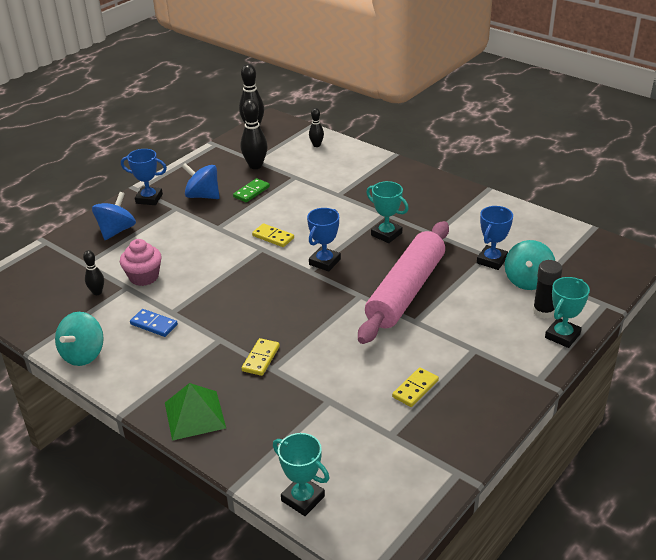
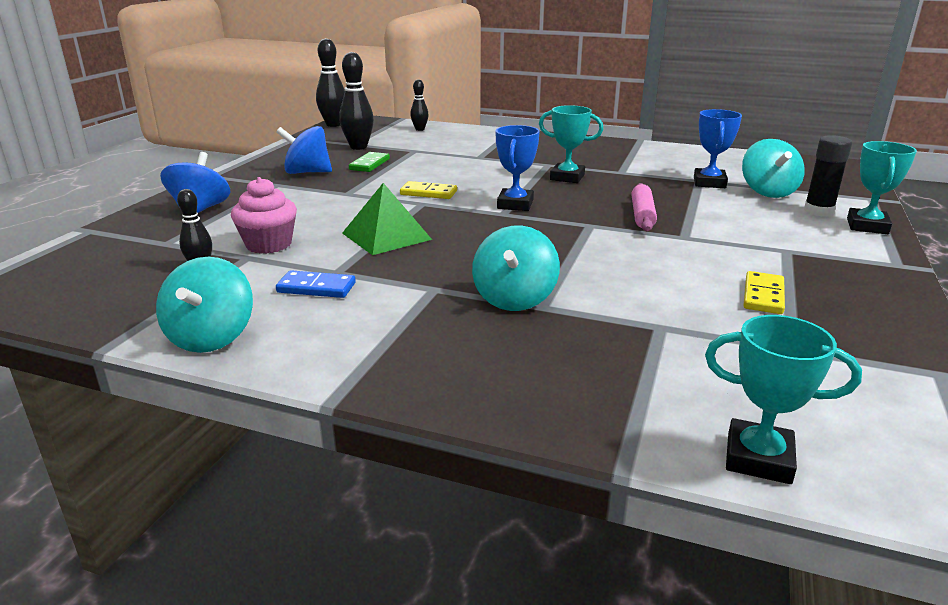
camera: 20 degrees left, 10 degrees down
(149, 199) = (233, 181): blue trophy -> none
(195, 415) = (465, 380): green pyramid -> green pyramid (386, 236)
(261, 358) = (514, 299): yellow domino -> turquoise spinning top
(406, 291) = (642, 215): pink rolling pin -> pink rolling pin, size x0.44

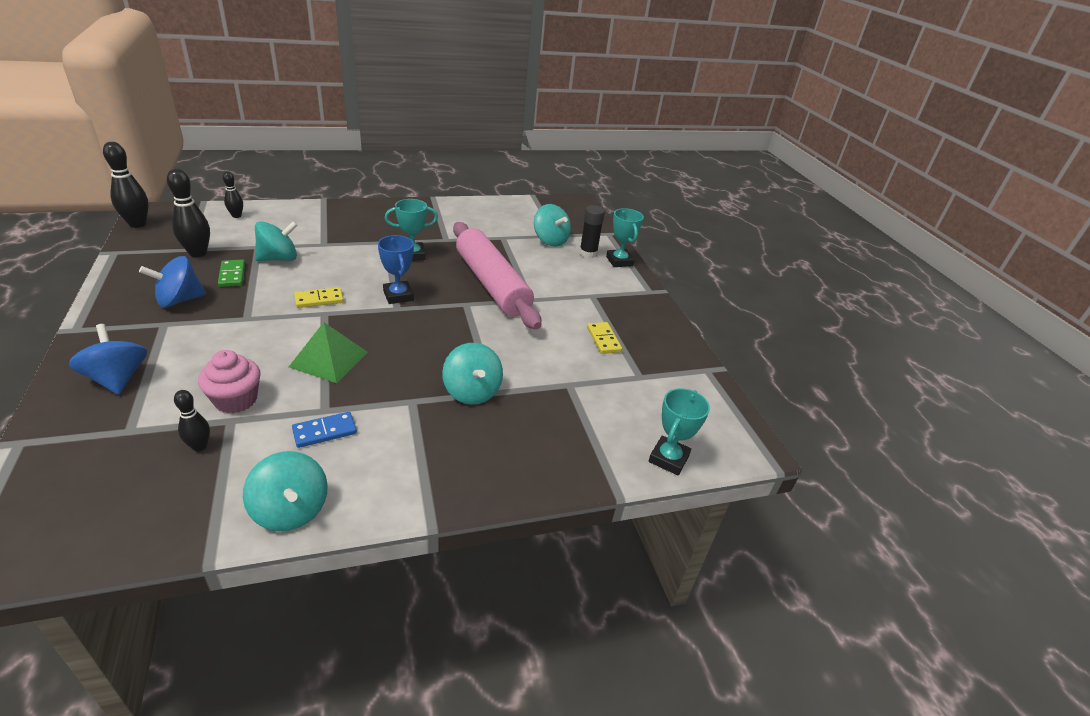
camera: 40 degrees left, 10 degrees up
(424, 160) = (279, 258): none -> turquoise spinning top
(642, 215) = (492, 284): pink rolling pin -> pink rolling pin, size x2.25
(709, 183) = (510, 239): blue trophy -> none
(758, 458) = (668, 459): turquoise trophy -> turquoise trophy turned 45 degrees counterclockwise

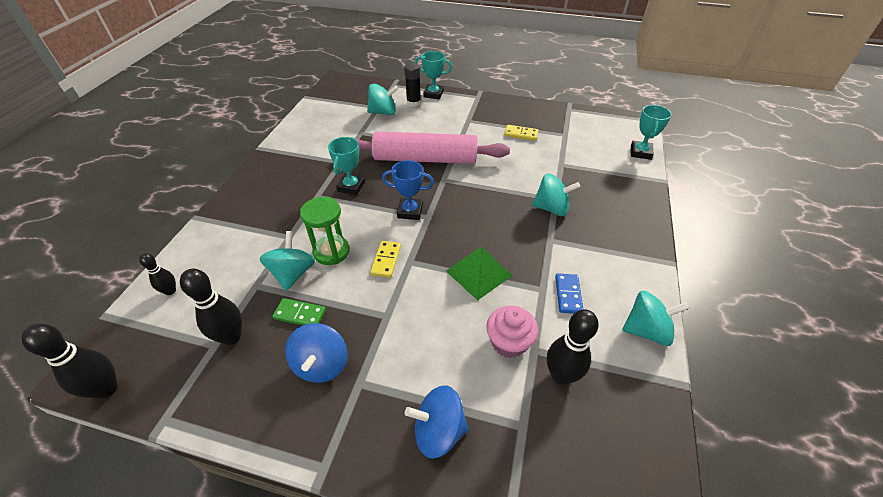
camera: 55 degrees left, 10 degrees up
(199, 446) = (561, 375): black bowling pin -> black bowling pin, size x1.71
(315, 269) = (331, 251): none -> green hourglass
(668, 459) = (640, 152): turquoise trophy -> turquoise trophy turned 45 degrees clockwise

